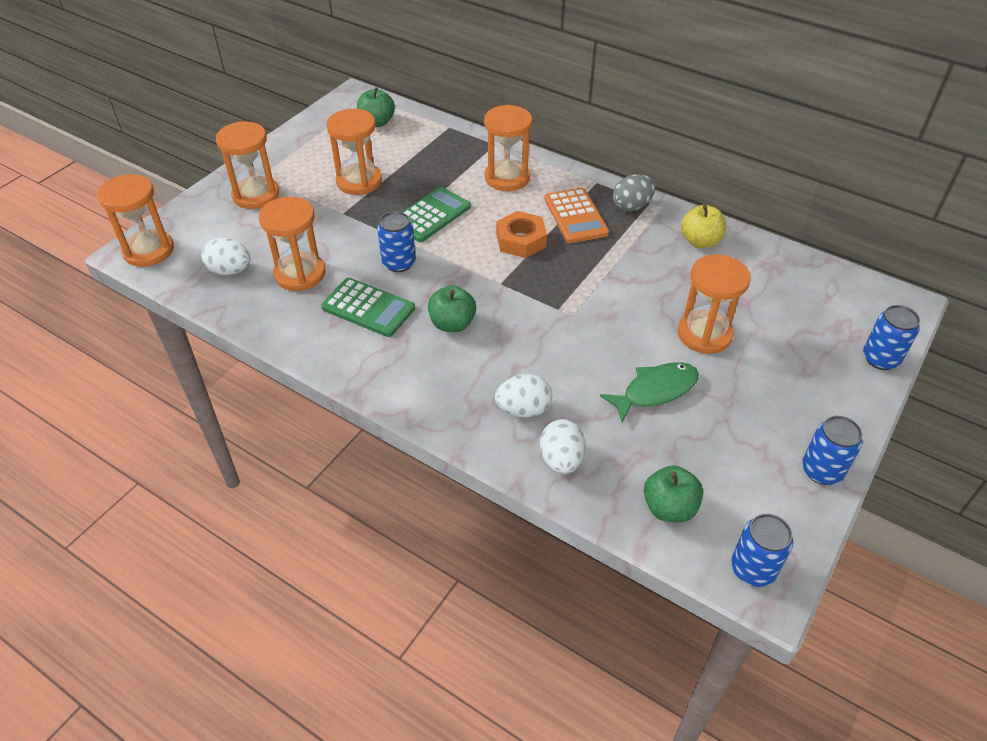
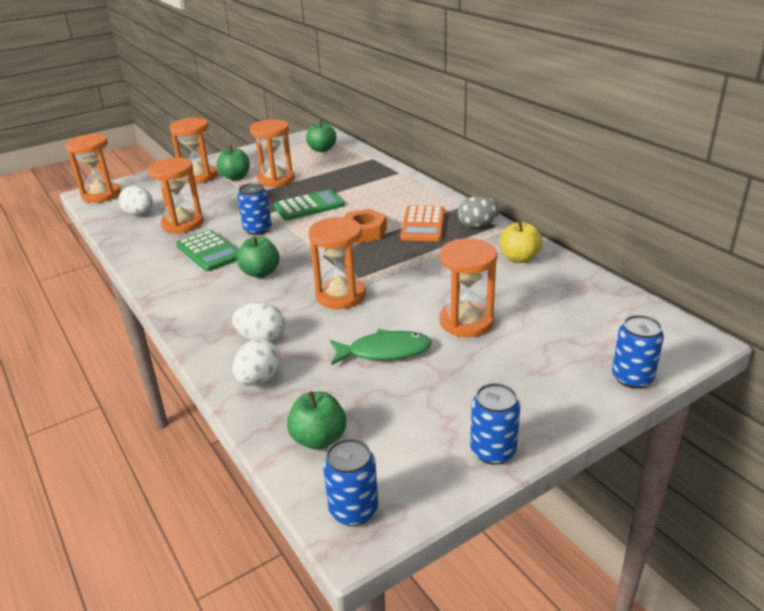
camera: 25 degrees right, 15 degrees down
(305, 187) = (236, 177): none -> green apple
(507, 178) = (389, 193): orange hourglass -> orange hourglass (340, 295)

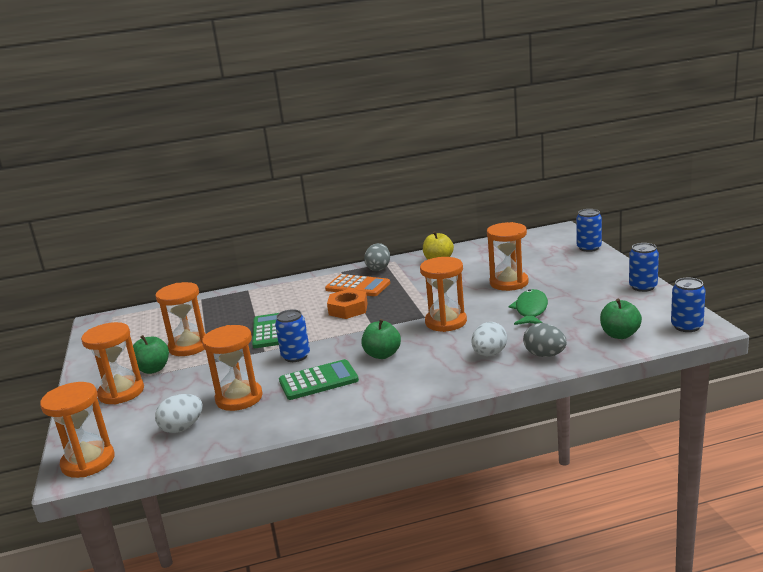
camera: 70 degrees left, 10 degrees down
(259, 379) = (545, 355): white egg -> grey egg
(322, 149) = (143, 321): green apple -> none

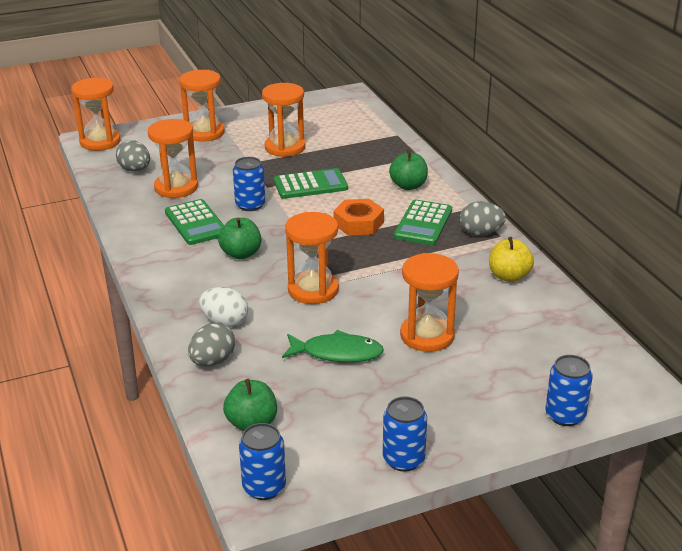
camera: 80 degrees right, 10 degrees up
(153, 369) = (243, 139): green apple -> green apple (408, 186)
(182, 428) = (135, 170): white egg -> grey egg
(358, 286) = (423, 223): orange calculator -> green calculator

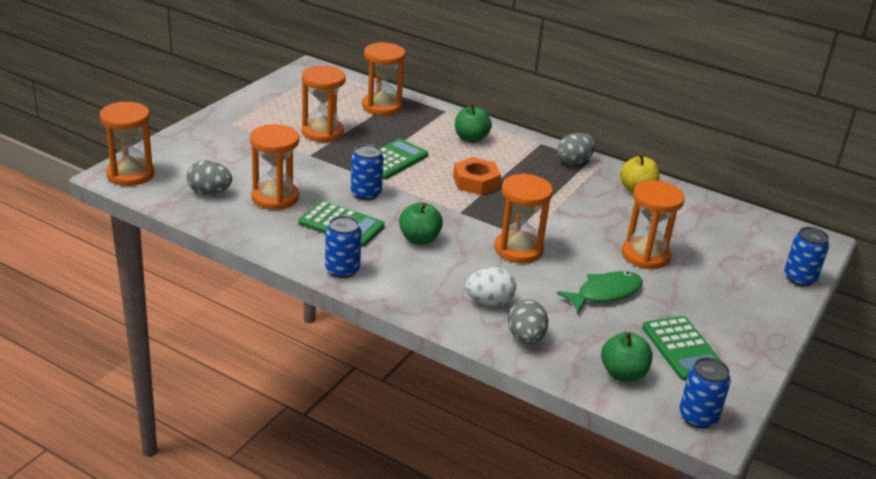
camera: 40 degrees left, 0 degrees up
(204, 133) = (227, 138): orange hourglass -> orange hourglass (382, 106)
(403, 459) = (753, 353): blue can -> blue can (342, 270)
(423, 223) = (524, 167): green calculator -> green calculator (683, 349)

